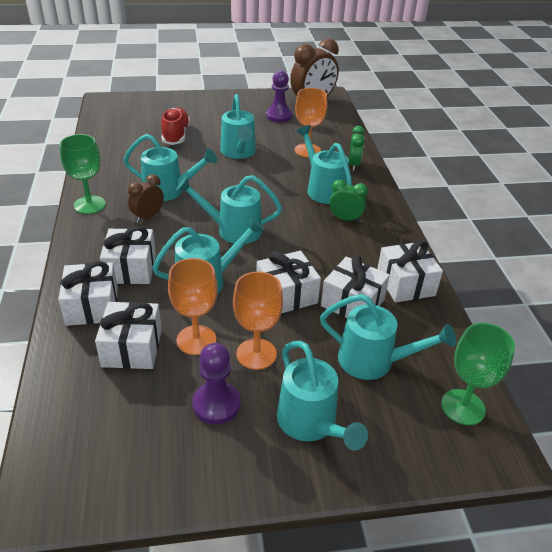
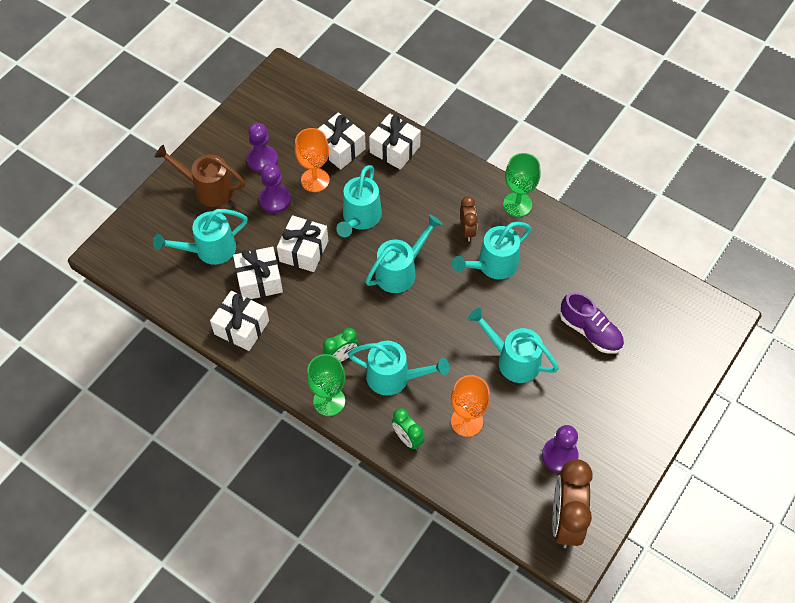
camera: 135 degrees right, 20 degrees up
(130, 268) = (413, 187): white gift -> none
(176, 135) = (590, 331): red shoe -> purple shoe
(256, 354) = (275, 200): orange goblet -> purple pawn
(311, 424) = (207, 189): turquoise watering can -> brown watering can
(463, 407) = (140, 262): green goblet -> green goblet (329, 401)

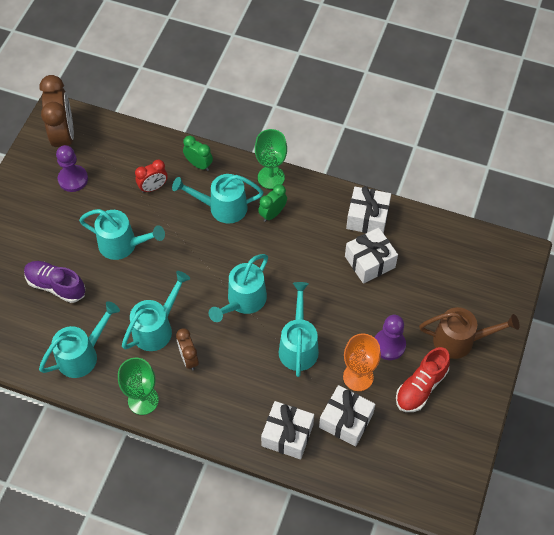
camera: 165 degrees right, 0 degrees up
(209, 250) = (428, 279): turquoise watering can -> turquoise watering can (83, 354)
(262, 160) = (421, 387): purple pawn -> red shoe
(304, 251) = (340, 299): white gift -> none
(467, 421) = (153, 187): orange goblet -> red clock

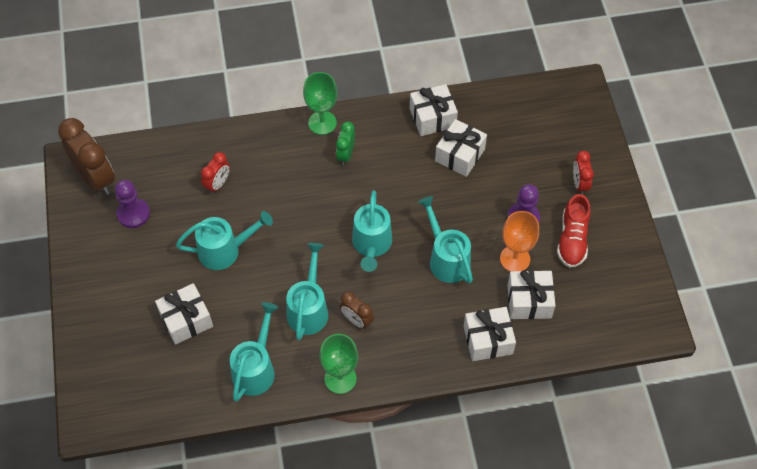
camera: 30 degrees left, 0 degrees up
(56, 286) = (186, 320): purple shoe -> white gift
(199, 164) = (247, 142): green clock -> none
(222, 207) = (295, 171): turquoise watering can -> none
(460, 340) = (579, 184): brown watering can -> red clock

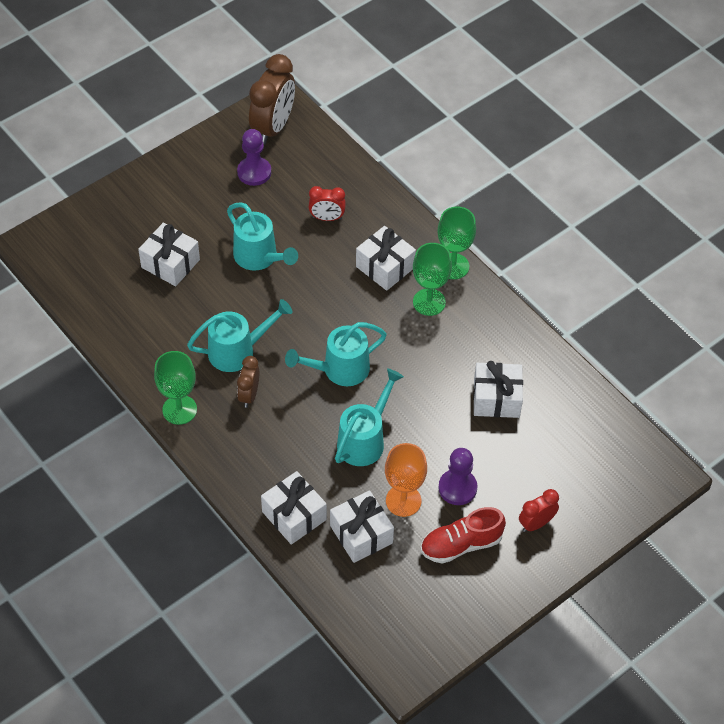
camera: 60 degrees right, 5 degrees down
(256, 368) = (152, 339): turquoise watering can -> none
(345, 155) = (429, 302): green clock -> green goblet
(432, 118) = (525, 355): white gift -> white gift (385, 267)

